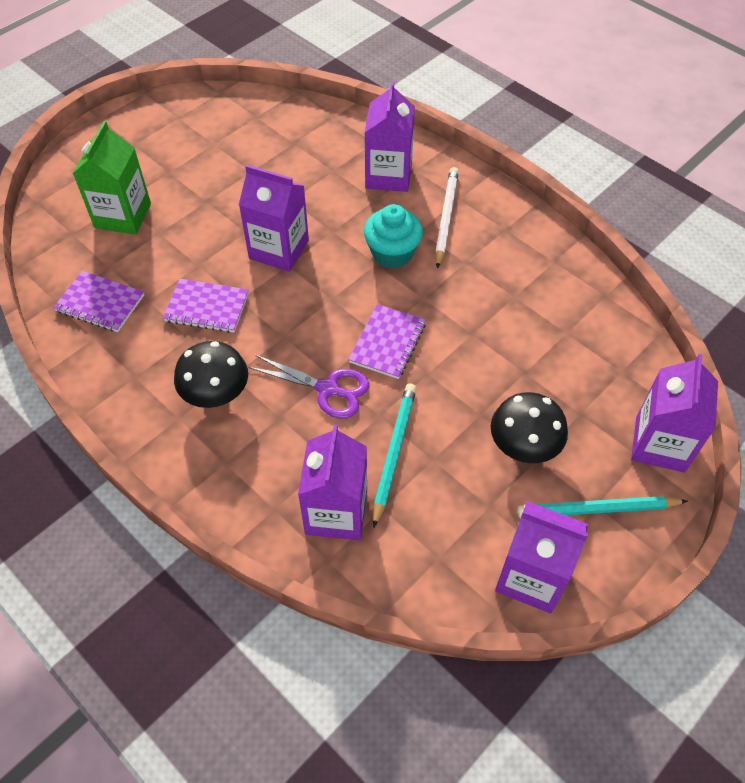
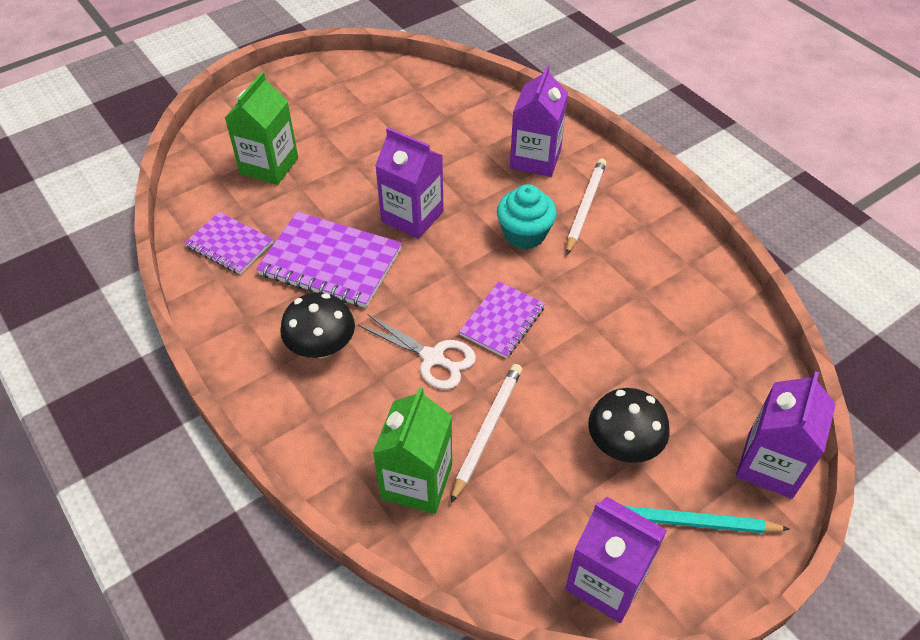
camera: 10 degrees right, 5 degrees down
(207, 307) = (330, 262): purple notebook -> purple notebook, size x1.63
(327, 389) = (433, 358): purple scissors -> white scissors
(336, 512) = (416, 481): purple carton -> green carton
(394, 452) = (487, 431): turquoise pencil -> white pencil

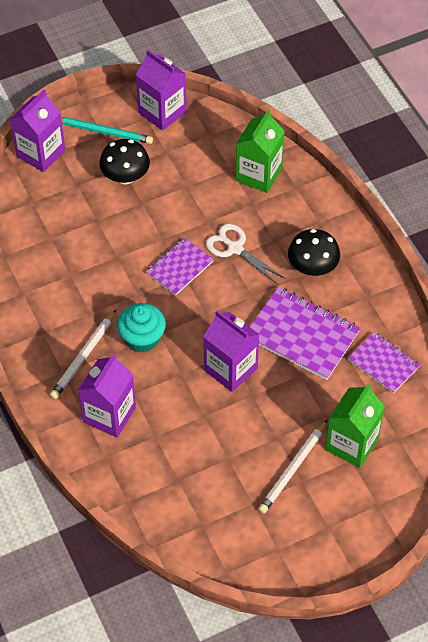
camera: 170 degrees left, 5 degrees up
(487, 431) = (208, 196): white pencil -> white pencil (293, 469)

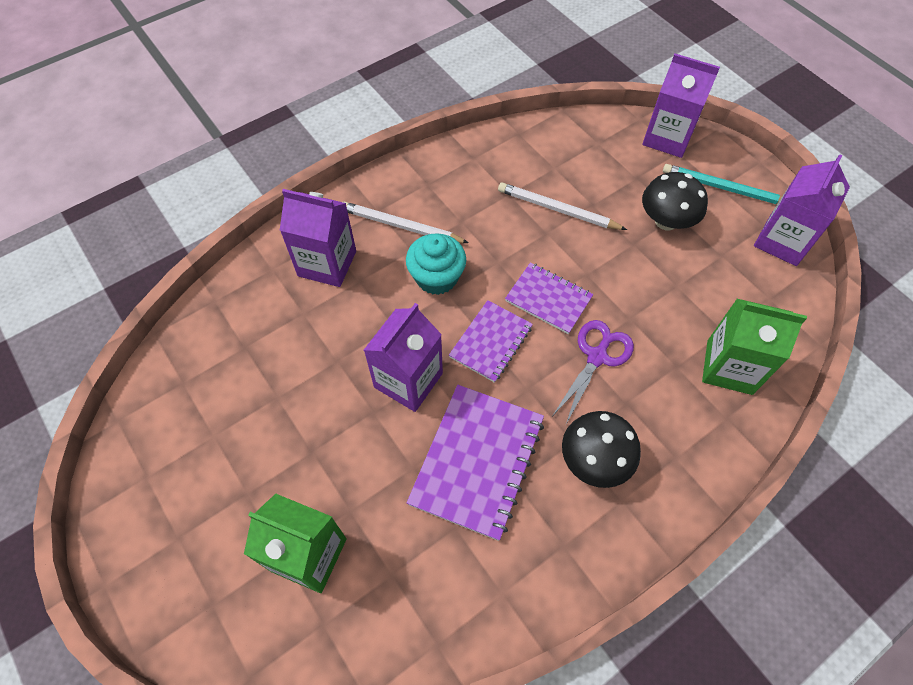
camera: 80 degrees right, 5 degrees up
(103, 132) = (724, 188): turquoise pencil -> turquoise pencil turned 105 degrees clockwise
(235, 248) = (597, 357): white scissors -> purple scissors
(293, 469) = (265, 479): white pencil -> white pencil (558, 209)
(383, 363) = (450, 585): purple notebook -> purple notebook (491, 342)

